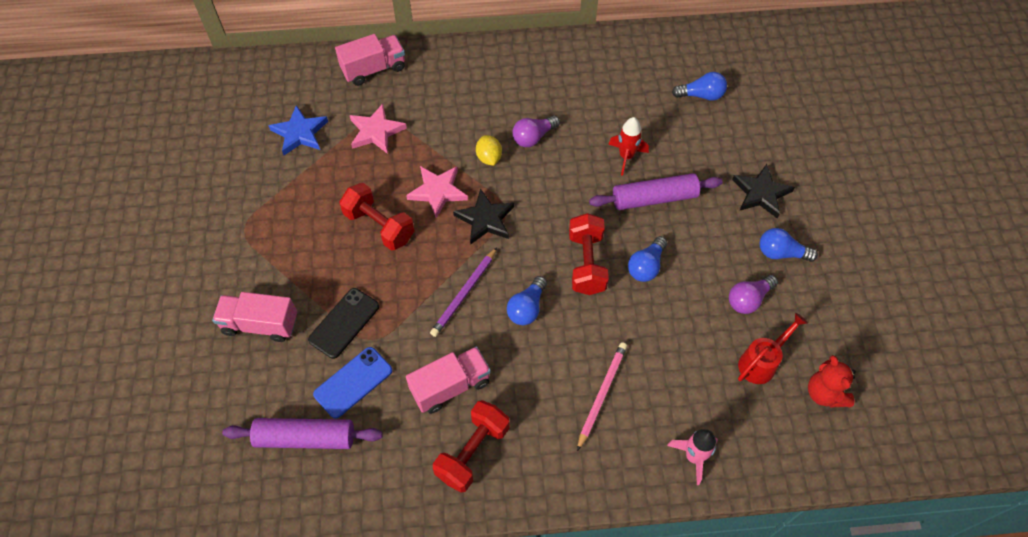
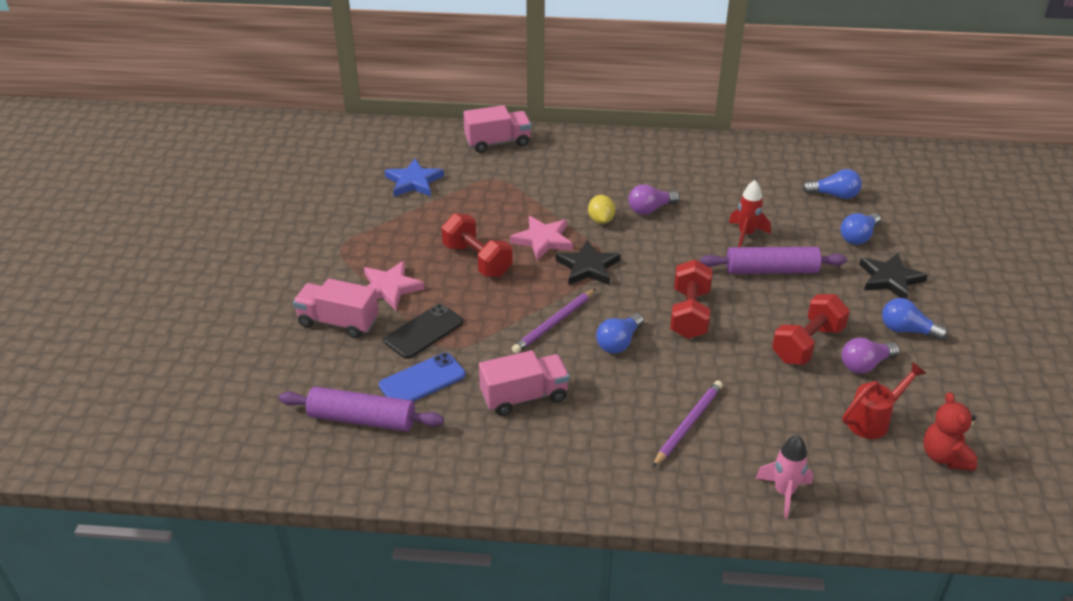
camera: 10 degrees right, 20 degrees down
(376, 131) = (489, 188): pink star -> pink star (389, 288)
(472, 452) = (537, 455): red dumbbell -> red dumbbell (807, 344)
(601, 394) = (688, 424): pink pencil -> purple pencil
(646, 266) = (754, 324): blue light bulb -> blue light bulb (858, 237)

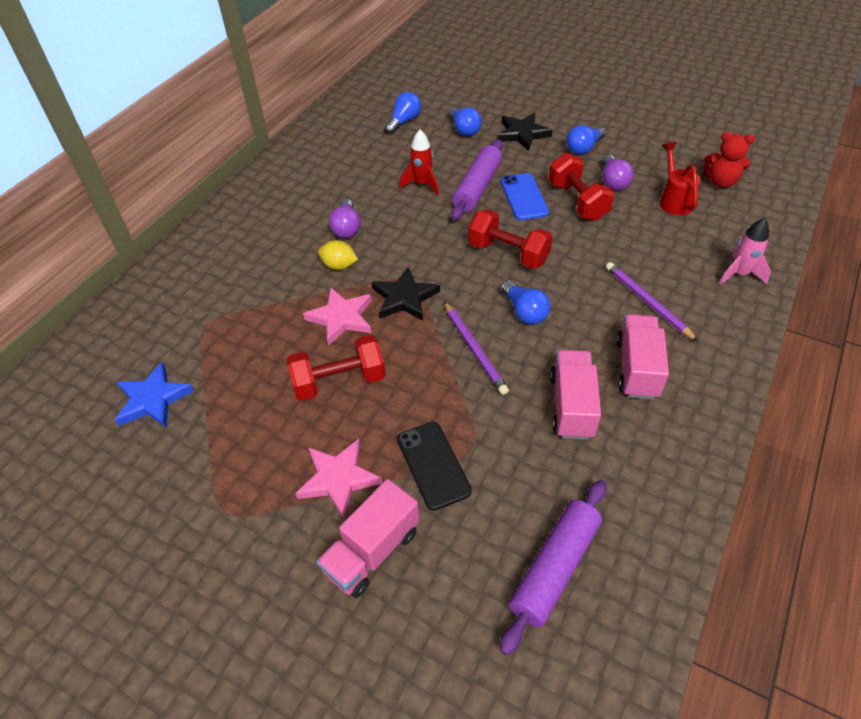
camera: 65 degrees left, 10 degrees up
(422, 380) = (513, 489): blue phone -> blue phone (524, 197)
(498, 142) = (144, 302): pink truck -> pink truck (637, 368)

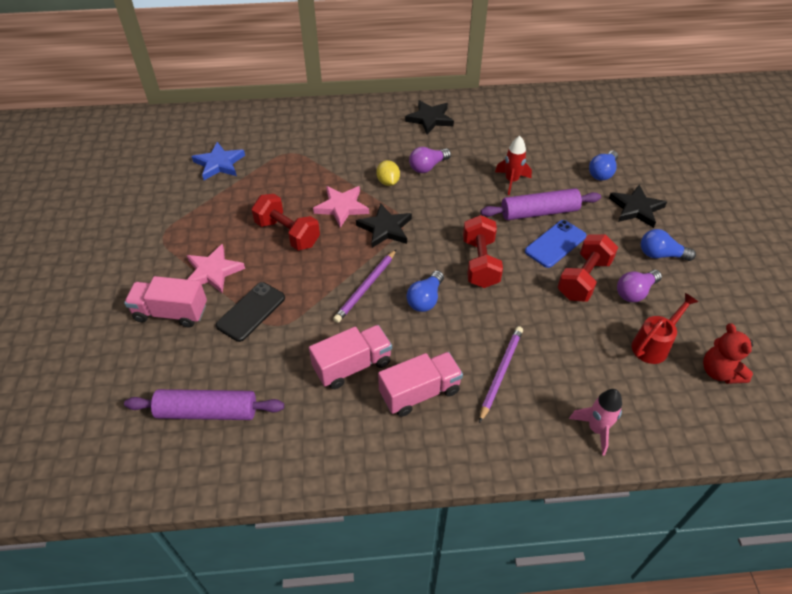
camera: 55 degrees right, 0 degrees up
(278, 194) = (430, 119): none -> black star
(404, 121) = (574, 137): blue light bulb -> none

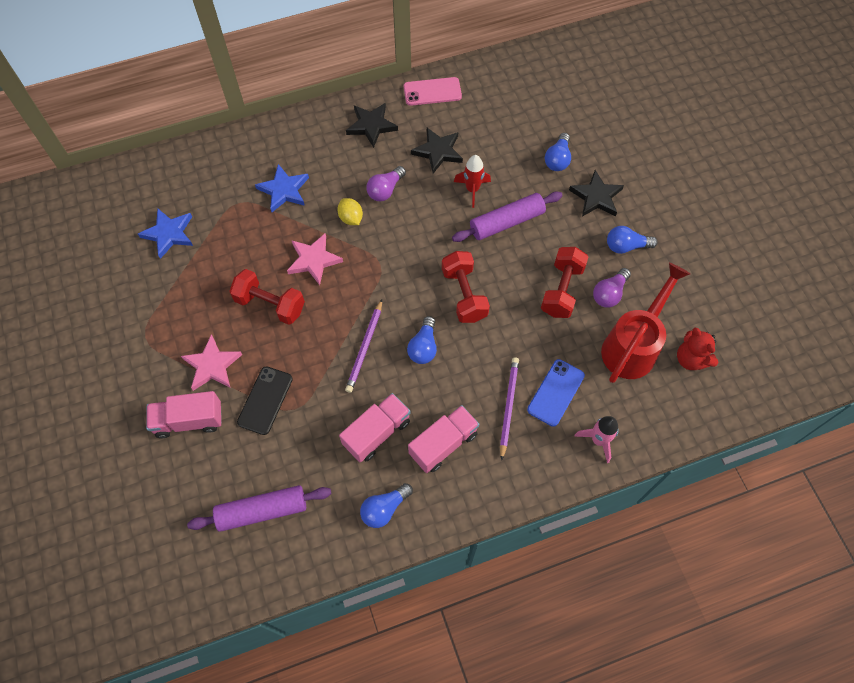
camera: 15 degrees left, 15 degrees up
(334, 151) = (284, 190): none -> blue star
(336, 441) = (384, 508): none -> blue light bulb
(385, 228) = (364, 276): black star -> black star (438, 151)
(493, 104) = (432, 92): none -> pink phone
(555, 244) = (529, 256): blue phone -> blue phone (556, 392)
(654, 344) = (633, 345): red watering can -> red watering can, size x1.69

